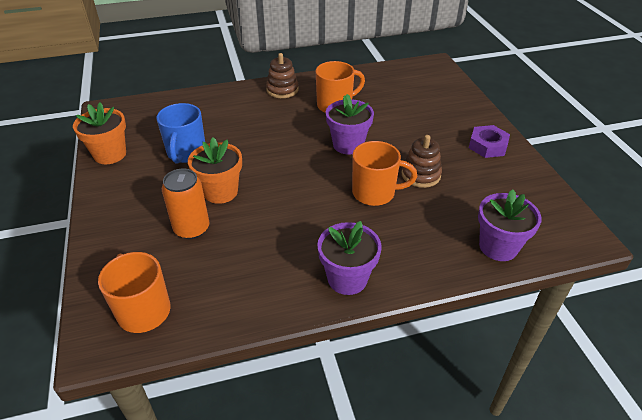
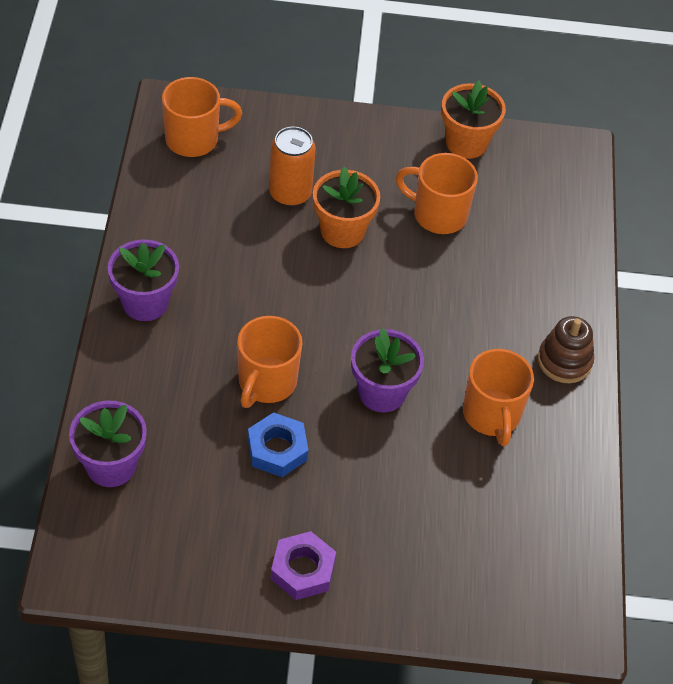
camera: 105 degrees right, 10 degrees up
(186, 153) = (438, 214): blue mug -> orange mug
(421, 175) = (277, 449): brown stacking toy -> blue nut

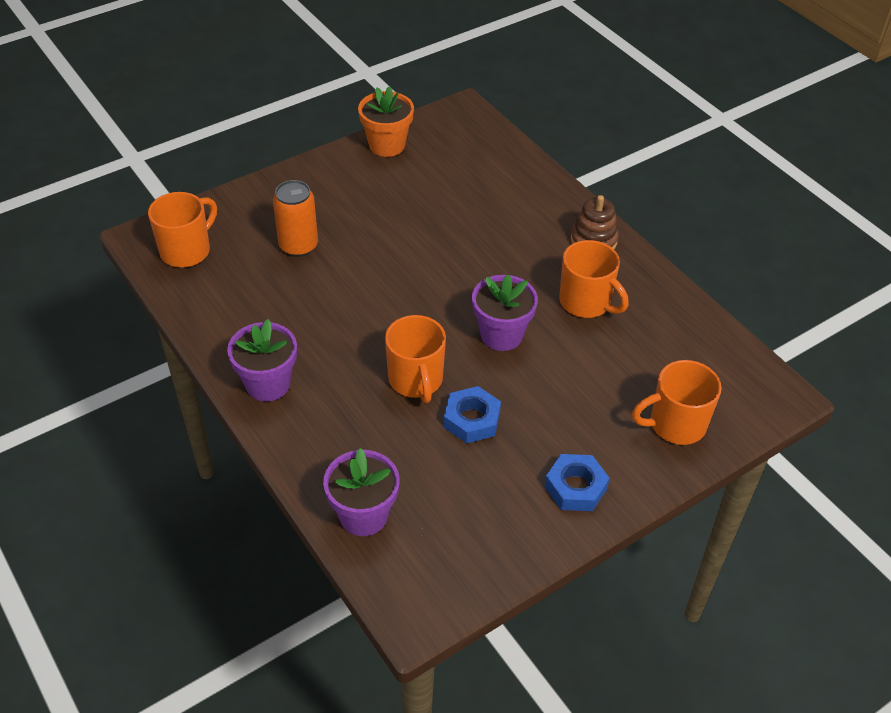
camera: 35 degrees left, 5 degrees down
(302, 570) = (575, 487): purple nut -> blue nut
(342, 231) = (362, 248): orange flower pot -> none
(438, 214) = (416, 199): orange mug -> orange mug (675, 424)

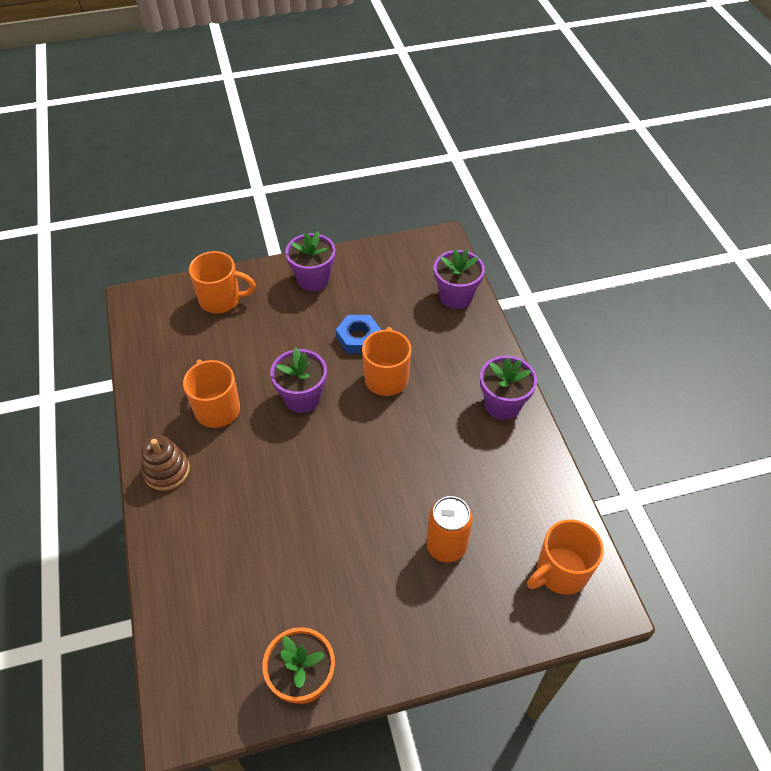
camera: 160 degrees left, 5 degrees up
(575, 487) = (313, 279): blue nut -> purple flower pot

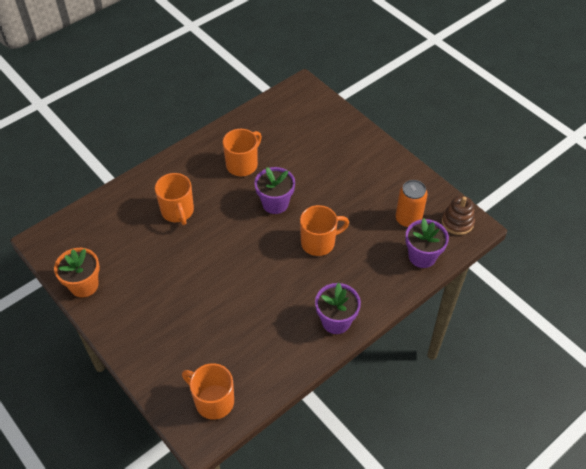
camera: 65 degrees right, 0 degrees up
(166, 471) = (186, 162): brown stacking toy -> brown stacking toy (457, 222)
(221, 300) = (330, 127): orange mug -> orange mug (177, 211)
(313, 279) = (381, 166): purple flower pot -> none
(358, 338) = (344, 213): blue nut -> none
(446, 546) = (202, 326): orange can -> orange can (408, 219)

